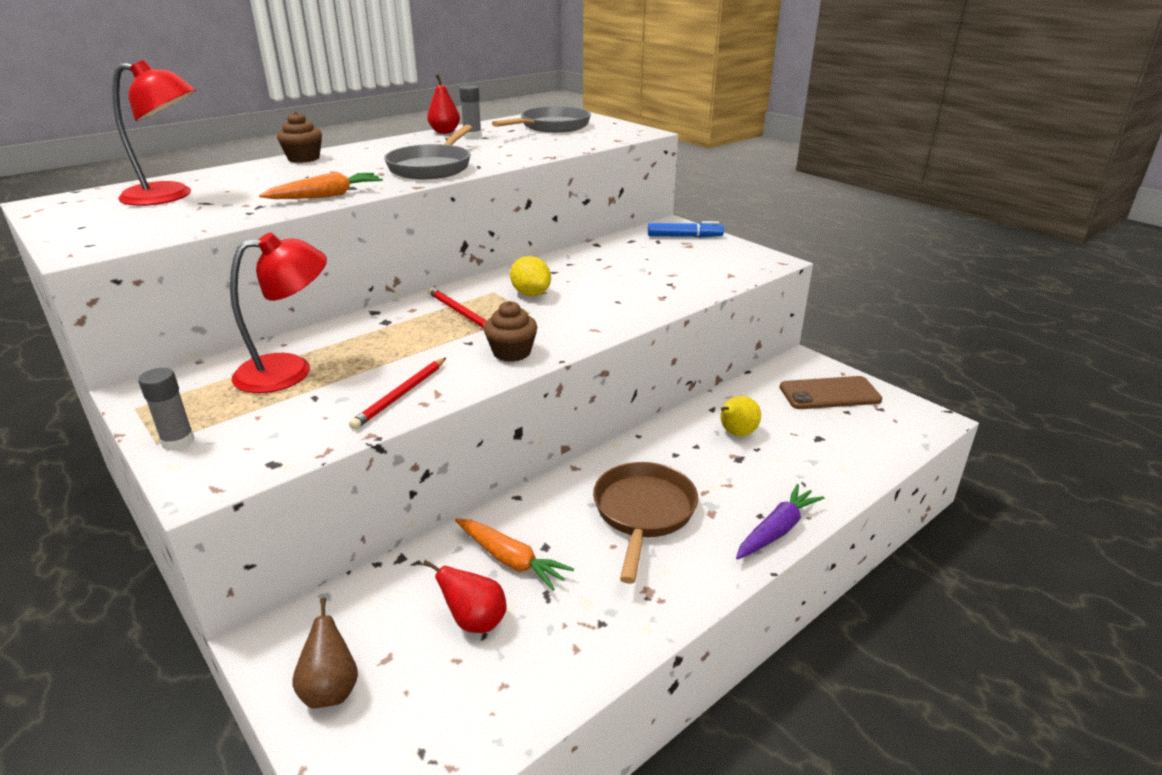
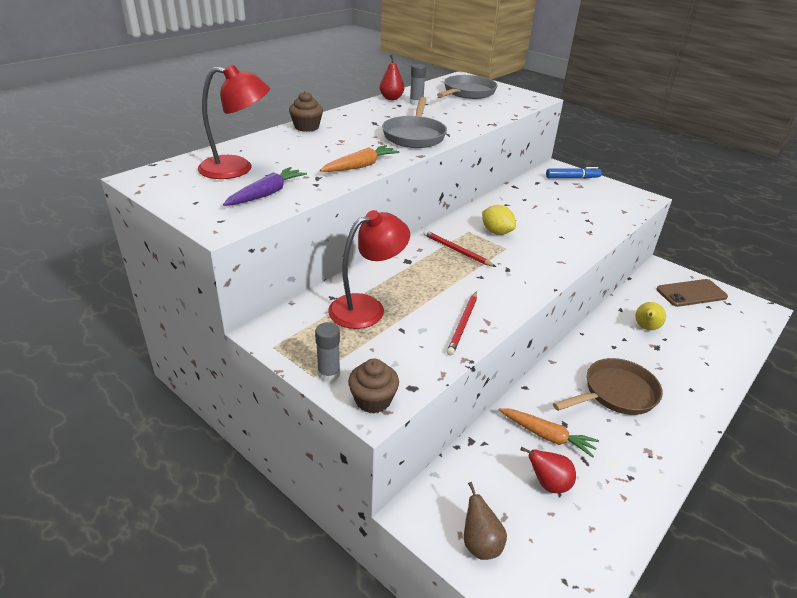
camera: 10 degrees left, 5 degrees up
(511, 352) = (516, 284): brown cupcake -> brown cupcake (373, 400)
(643, 513) = (616, 393): brown pan -> brown pan turned 60 degrees clockwise
(777, 530) = (707, 399): purple carrot -> purple carrot (266, 194)

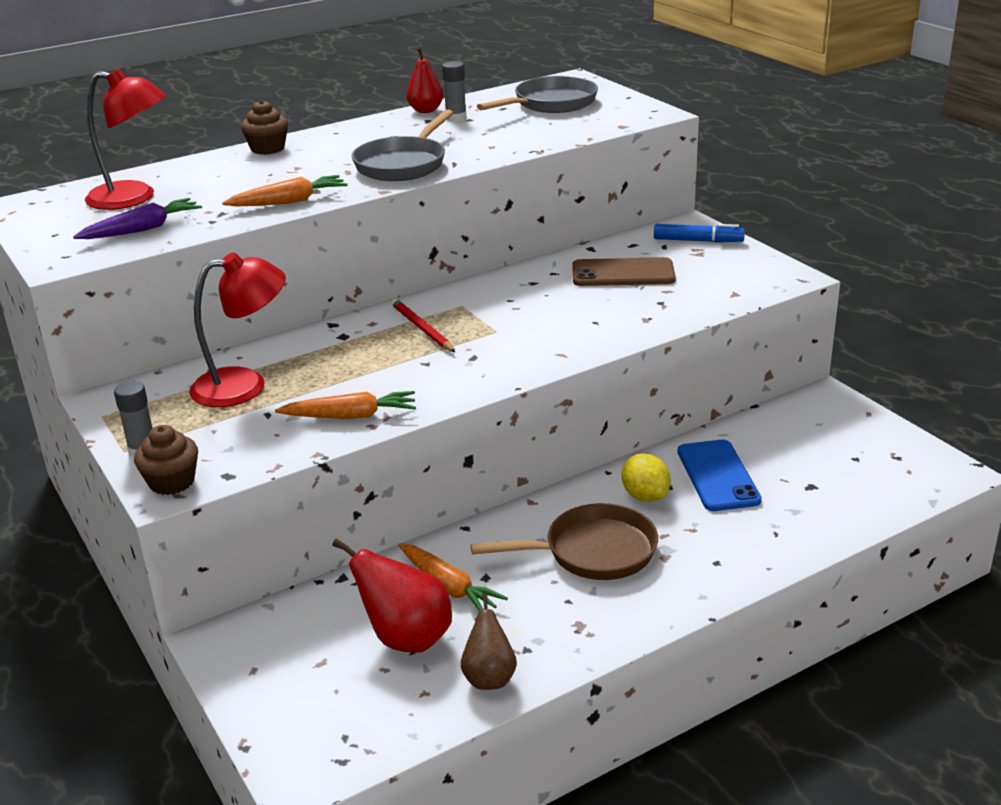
camera: 20 degrees right, 5 degrees down
(463, 324) = (350, 416): red pencil -> orange carrot
(480, 544) = (270, 683): brown pear -> brown pear (489, 678)
(496, 232) = (502, 309): yellow lemon -> yellow lemon (645, 496)
(548, 484) = (406, 638): red pear -> red pear, size x1.55
(646, 328) = (718, 476): yellow pear -> blue phone
(691, 293) = (843, 437): brown phone -> brown phone (623, 273)

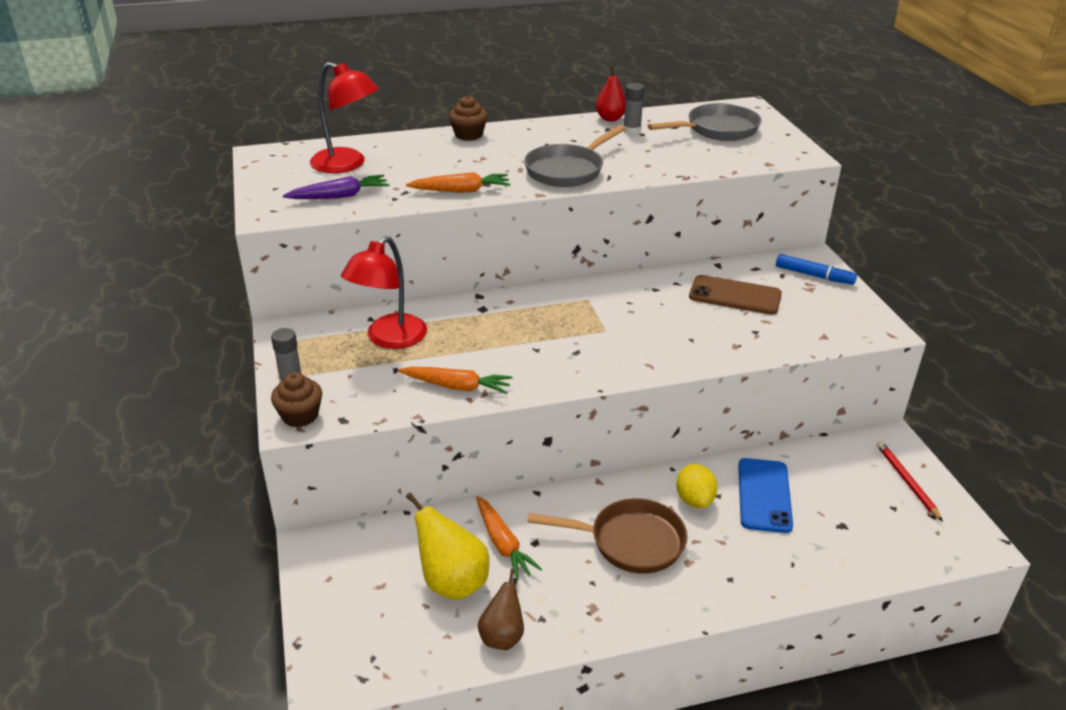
camera: 15 degrees right, 5 degrees up
(244, 385) = (389, 339): red lamp -> red lamp turned 120 degrees clockwise
(406, 638) = (452, 582): red pear -> yellow pear
(422, 328) = (547, 315): red pencil -> red pencil (906, 481)

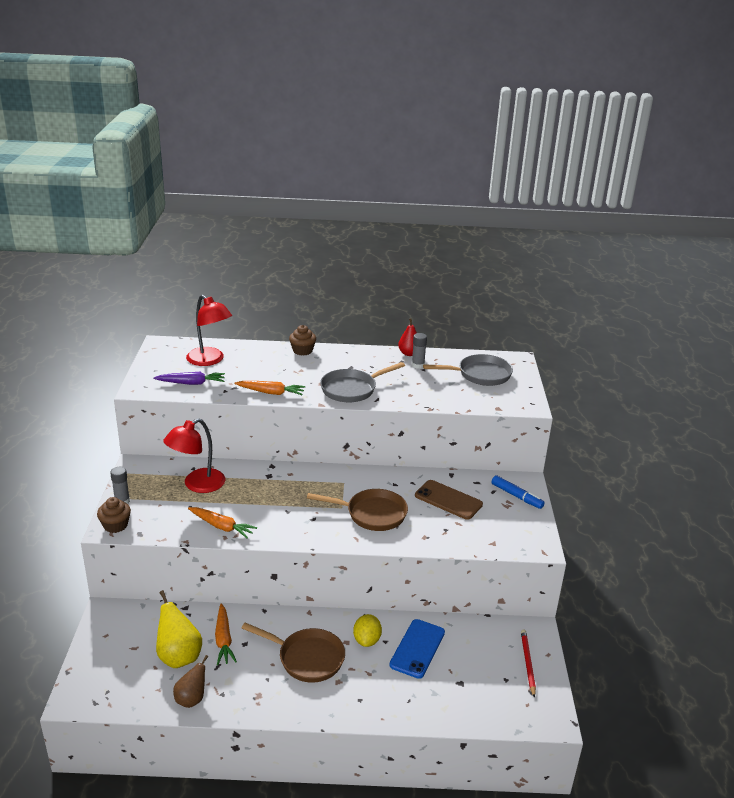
camera: 15 degrees right, 5 degrees down
(650, 331) = (372, 514): none -> brown pan

